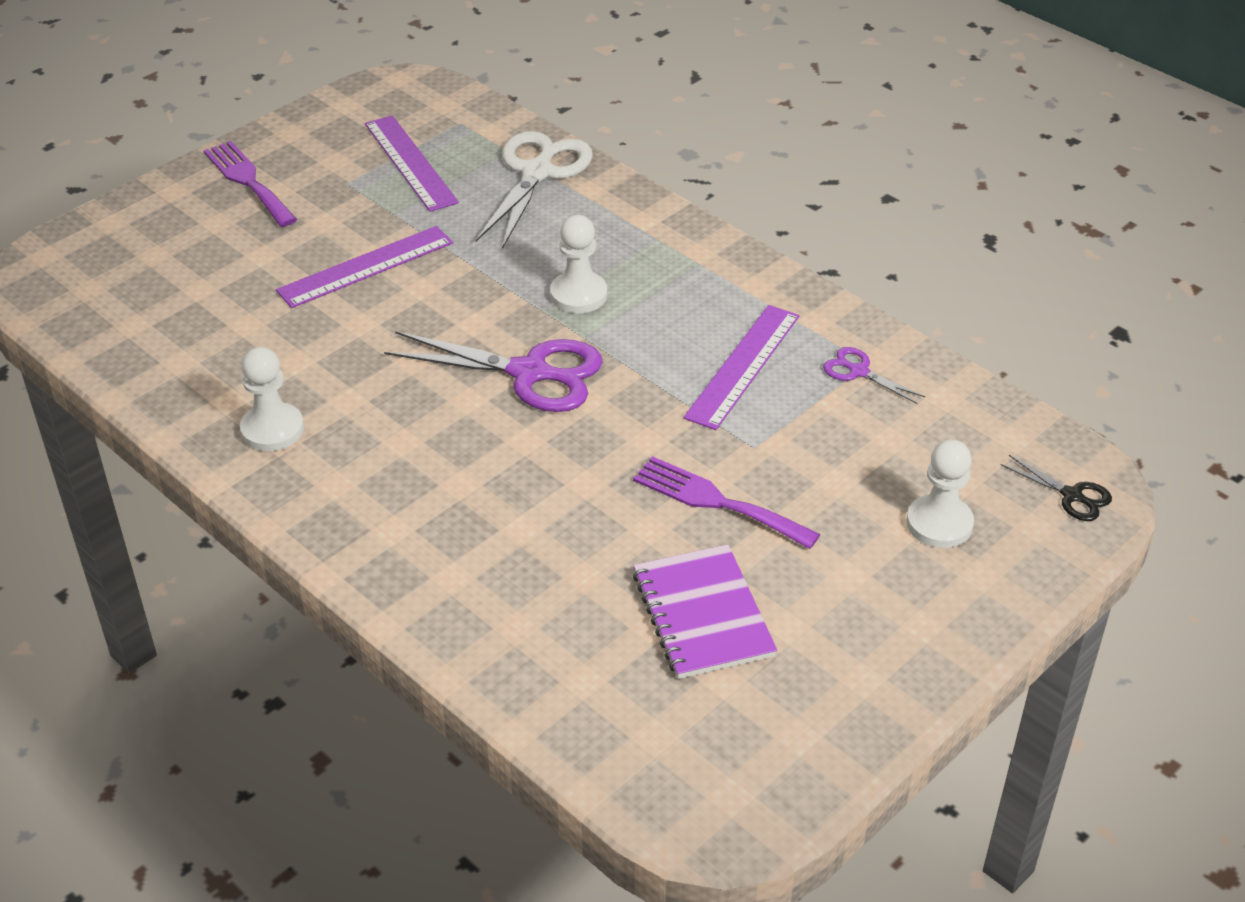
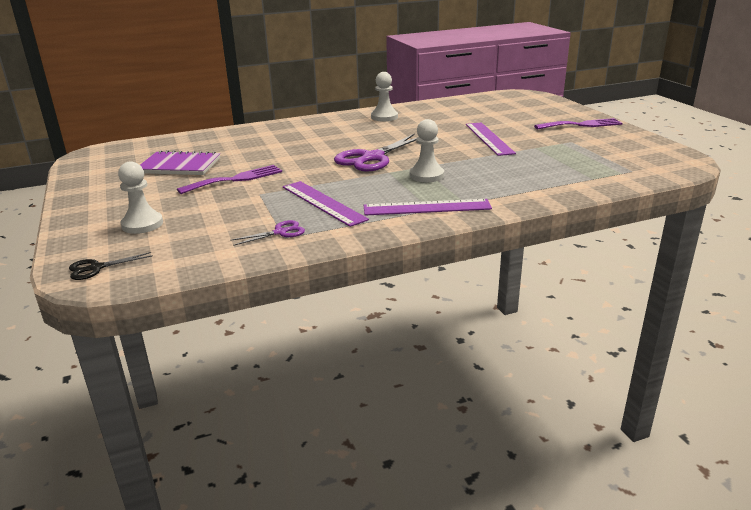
camera: 115 degrees right, 15 degrees down
(410, 162) = (587, 155): purple ruler -> purple ruler (427, 207)
(537, 173) = (562, 182): white scissors -> none

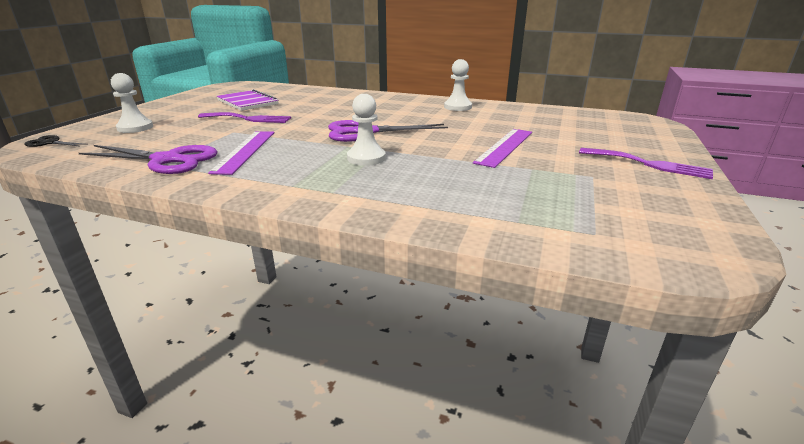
camera: 40 degrees right, 0 degrees up
(280, 232) = (167, 160): purple scissors -> purple scissors, size x2.06
(427, 207) = (293, 183): purple ruler -> none

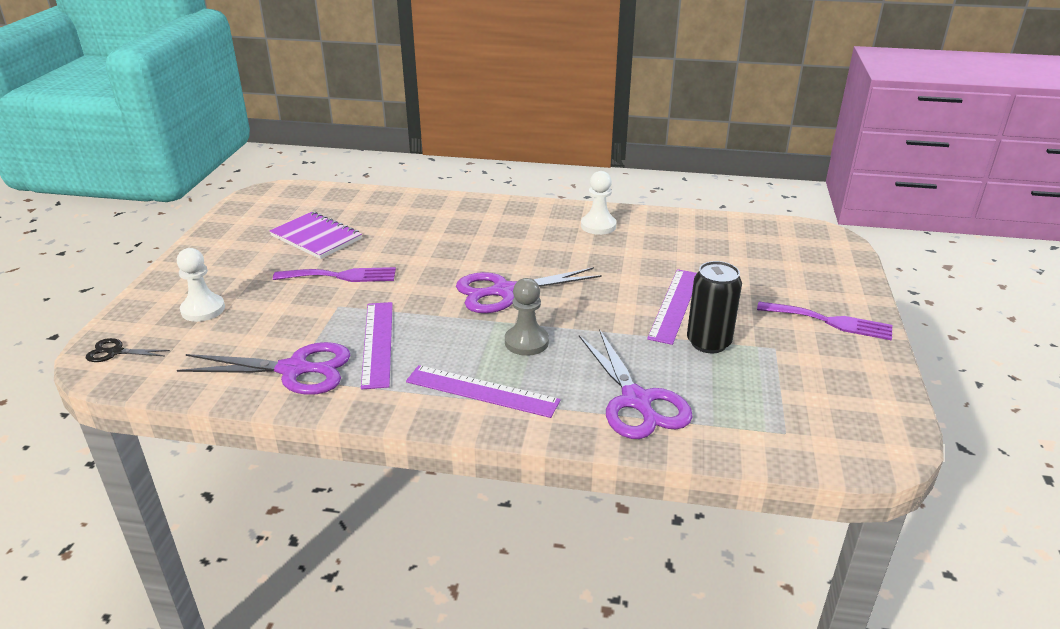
camera: 10 degrees left, 5 degrees up
(308, 182) = (482, 391): none -> purple ruler
(366, 158) = (526, 342): white pawn -> grey pawn
(446, 199) = (636, 401): none -> purple scissors
(529, 169) = (708, 343): none -> black can

